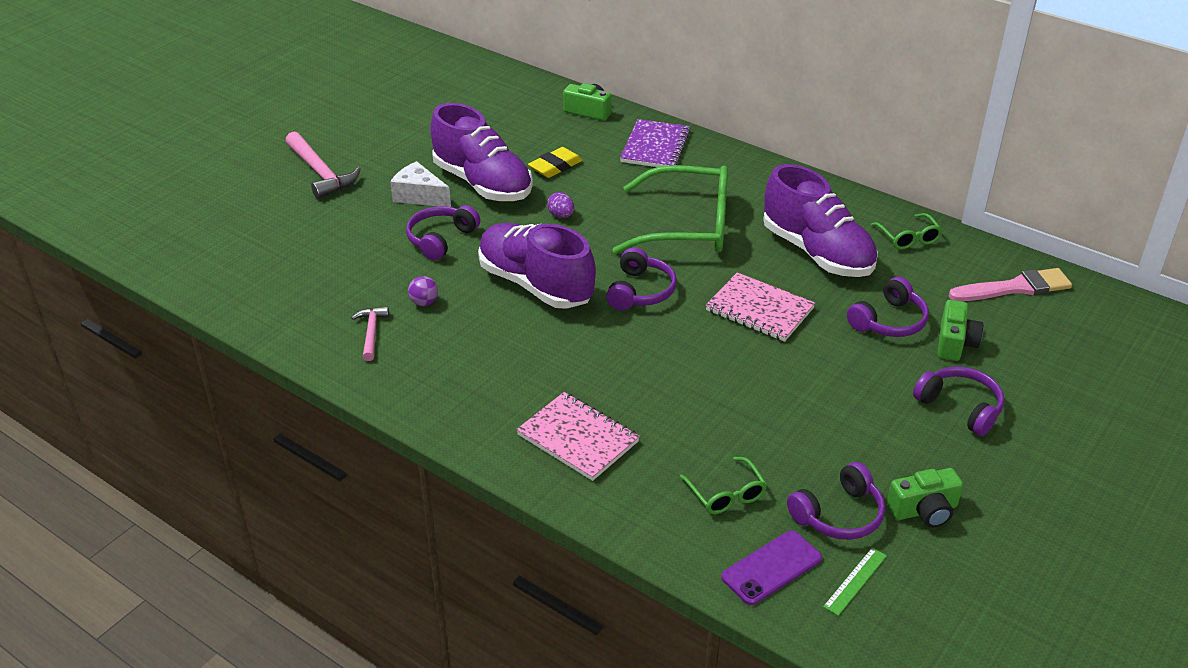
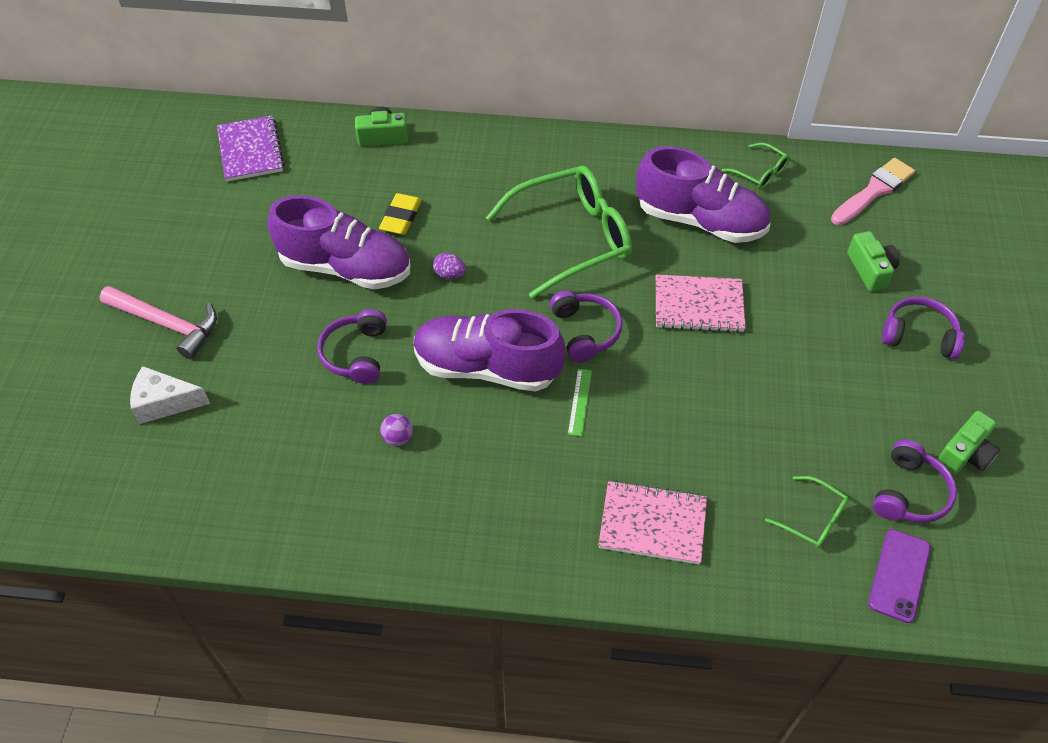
camera: 30 degrees left, 15 degrees up
(371, 333) = (374, 499): pink hammer -> none
(419, 196) = (294, 310): white cheese -> white cheese (165, 402)
(655, 147) = (476, 156): purple notebook -> purple notebook (251, 150)
(855, 581) = (966, 553): green ruler -> green ruler (580, 402)
(889, 321) = (807, 270): purple headphones -> none

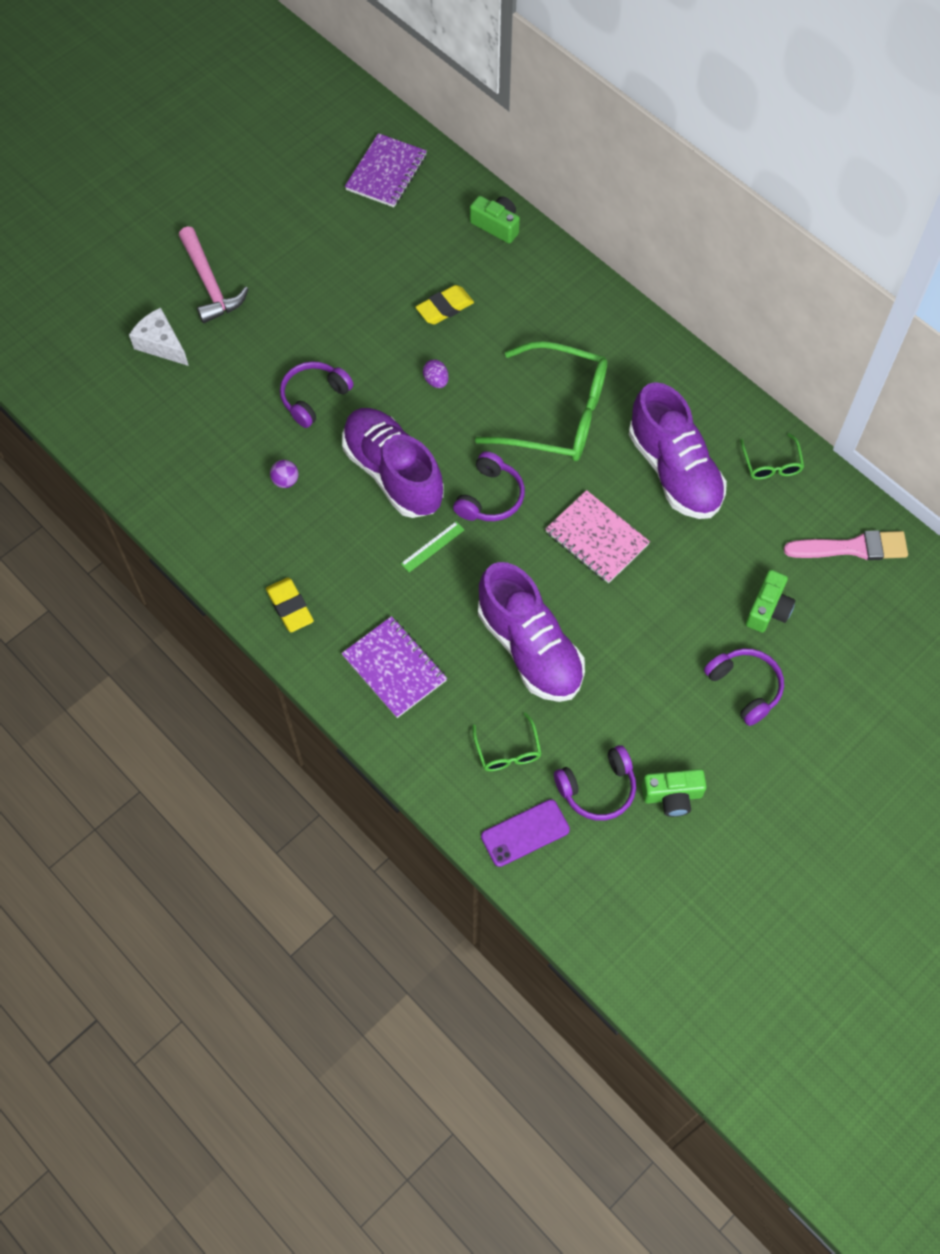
camera: 40 degrees right, 10 degrees up
(346, 267) = (367, 323): purple shoe -> purple shoe (530, 648)
(509, 542) = (290, 607): none -> yellow eraser
(652, 524) = (394, 668): pink notebook -> purple notebook

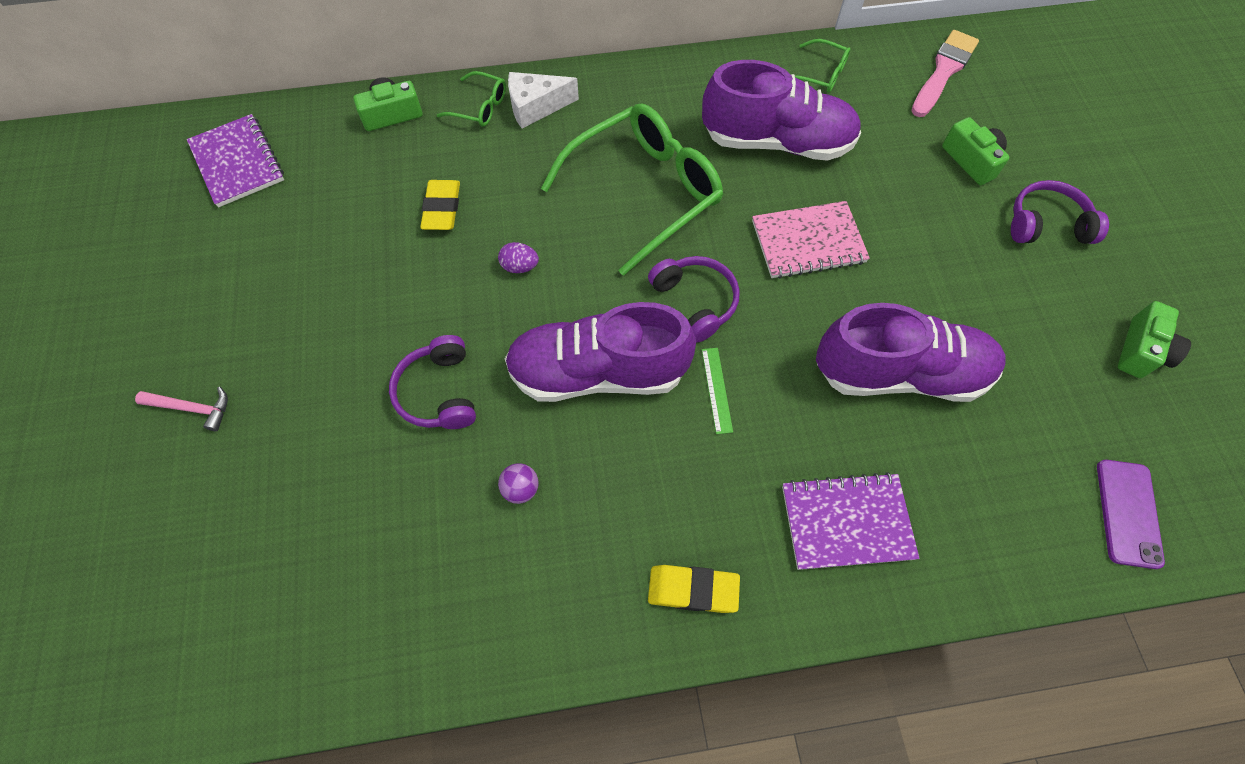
camera: 55 degrees left, 0 degrees up
(161, 344) = (217, 515): white cheese -> white cheese (536, 107)
(210, 284) = (192, 408): pink hammer -> pink hammer, size x0.57
(508, 751) = (1015, 469): green glasses -> green glasses (480, 107)
(598, 789) = (1103, 411): purple headphones -> none

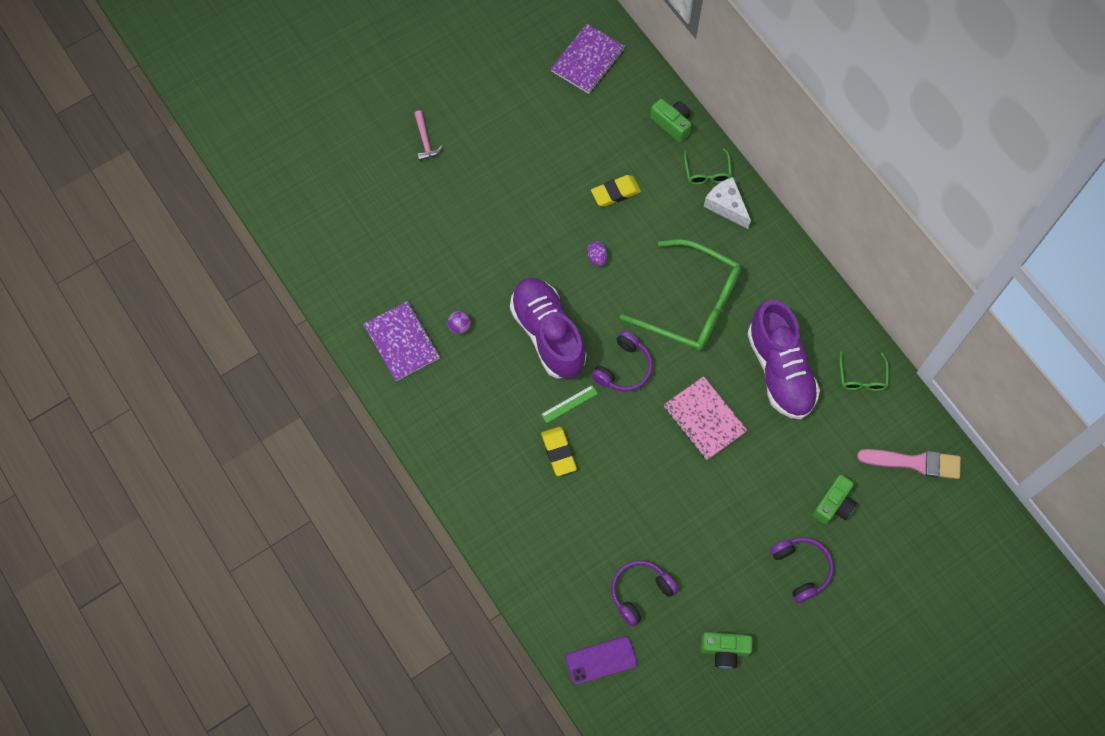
camera: 65 degrees right, 5 degrees up
(439, 392) = (494, 256): purple headphones -> purple headphones (640, 592)
(693, 590) = (446, 437): yellow eraser -> yellow eraser (558, 452)
(846, 522) = (521, 503): purple notebook -> purple notebook (402, 342)
(900, 373) = (633, 505): purple shoe -> none

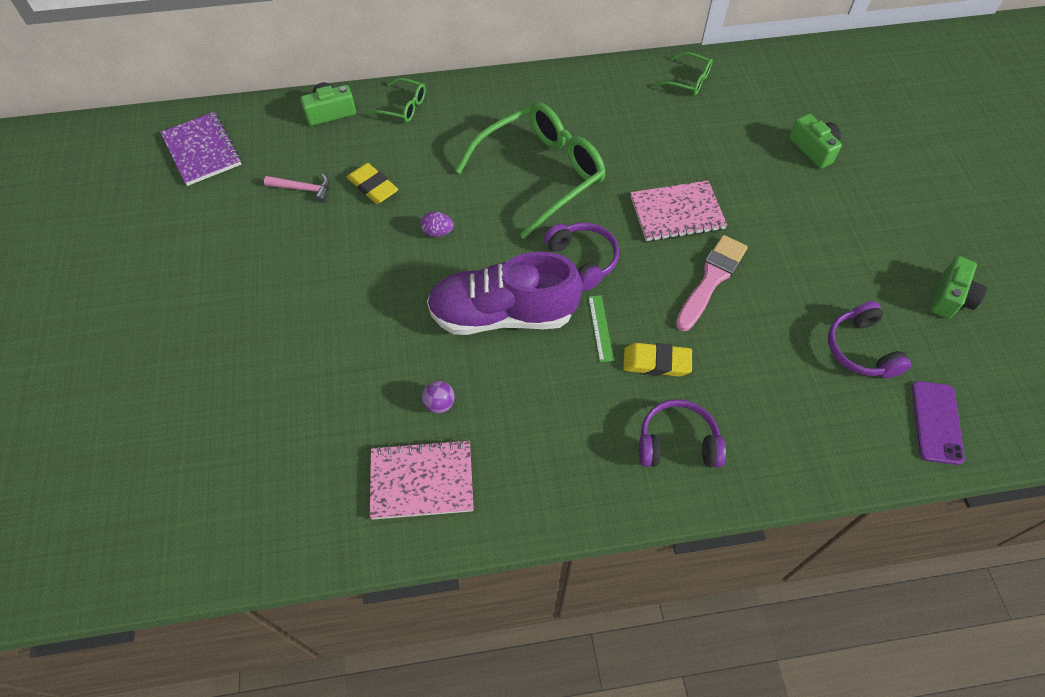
camera: 65 degrees left, 10 degrees down
(402, 342) = (422, 480): purple notebook -> pink notebook
(425, 140) = (169, 342): pink hammer -> pink hammer (303, 189)
(615, 192) = (373, 187): yellow eraser -> yellow eraser turned 45 degrees counterclockwise
(726, 206) = (450, 106): white cheese -> none
(780, 370) = (651, 134): purple shoe -> none
(801, 568) = (875, 199): purple headphones -> purple headphones (677, 442)
(914, 462) = (791, 78): pink brush -> pink brush (711, 279)

